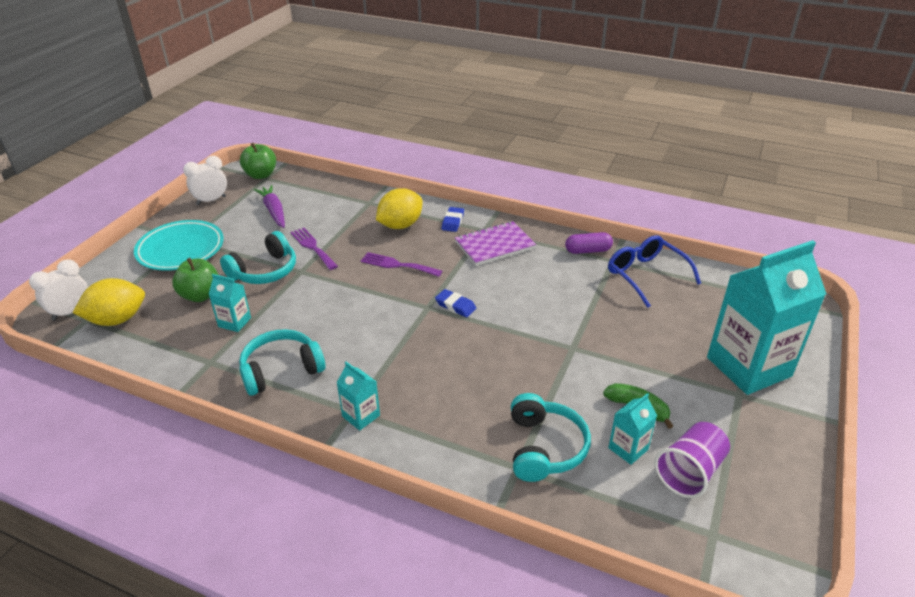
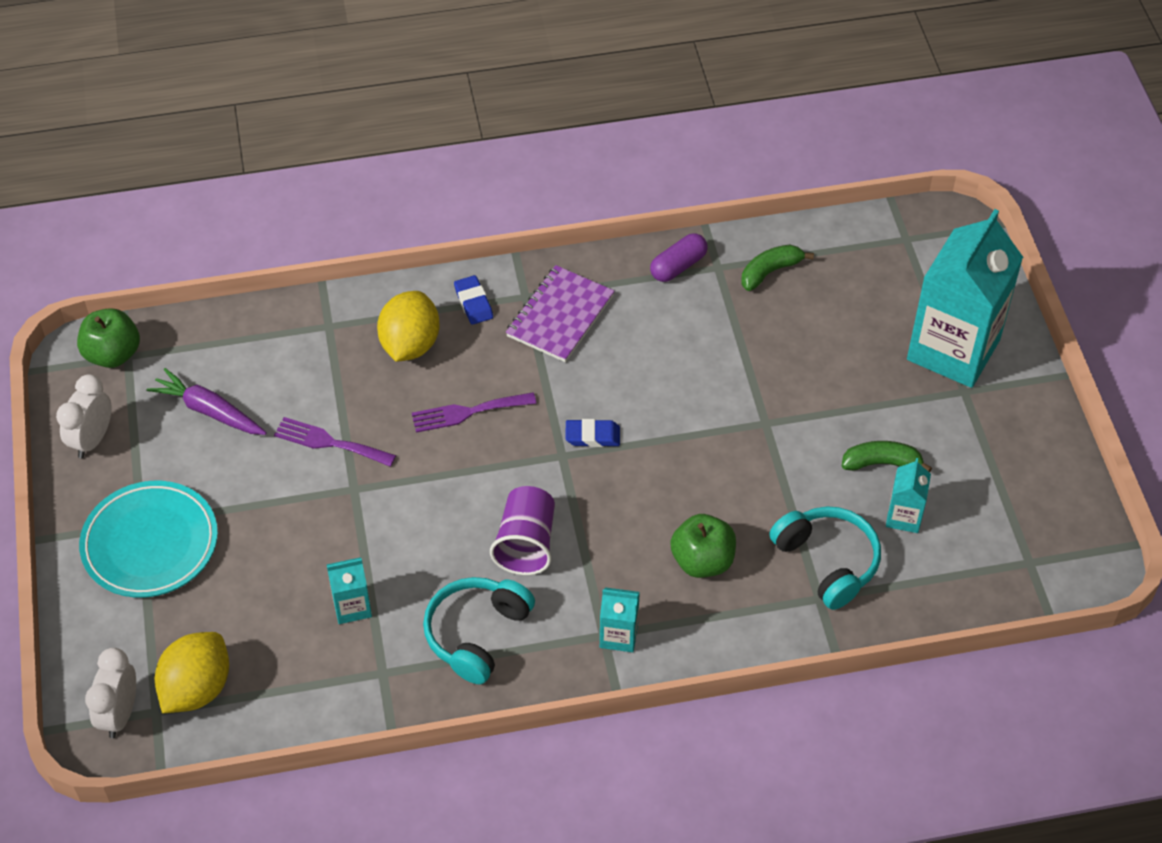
camera: 35 degrees left, 15 degrees up
(201, 295) = (264, 595): green apple -> green apple (702, 561)
(264, 271) = (306, 514): turquoise headphones -> none
(645, 275) = (770, 272): blue glasses -> green banana
(690, 472) = (973, 509): purple cup -> purple cup (526, 543)

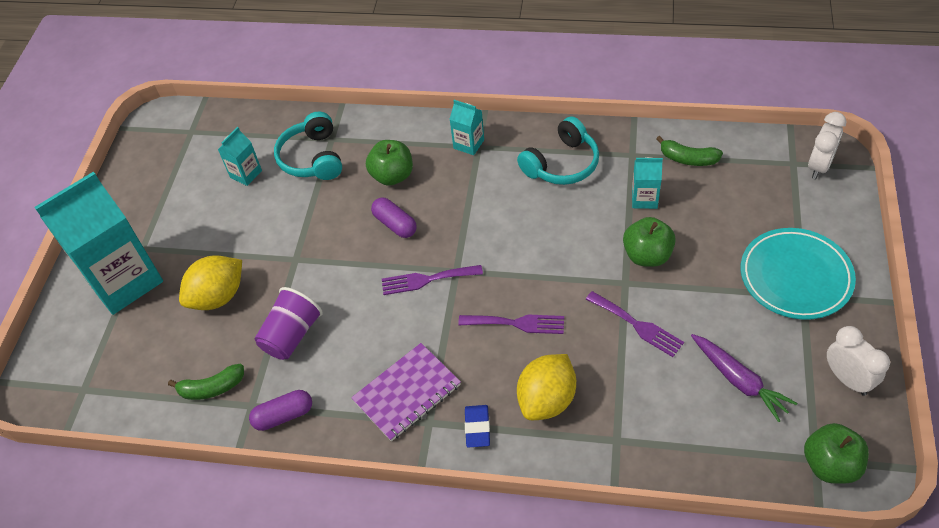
camera: 155 degrees left, 0 degrees up
(92, 440) = (847, 379): white clock -> white clock turned 75 degrees counterclockwise
(197, 688) = (763, 171): yellow lemon -> yellow lemon (218, 296)
(334, 529) = (647, 255): none -> green apple
(526, 543) = (507, 213): purple cup -> purple cup (292, 335)
(592, 436) = (427, 280): blue eraser -> purple fork
(665, 495) = (395, 224): none -> purple capsule
(881, 463) = (235, 211): green banana -> green banana (688, 158)

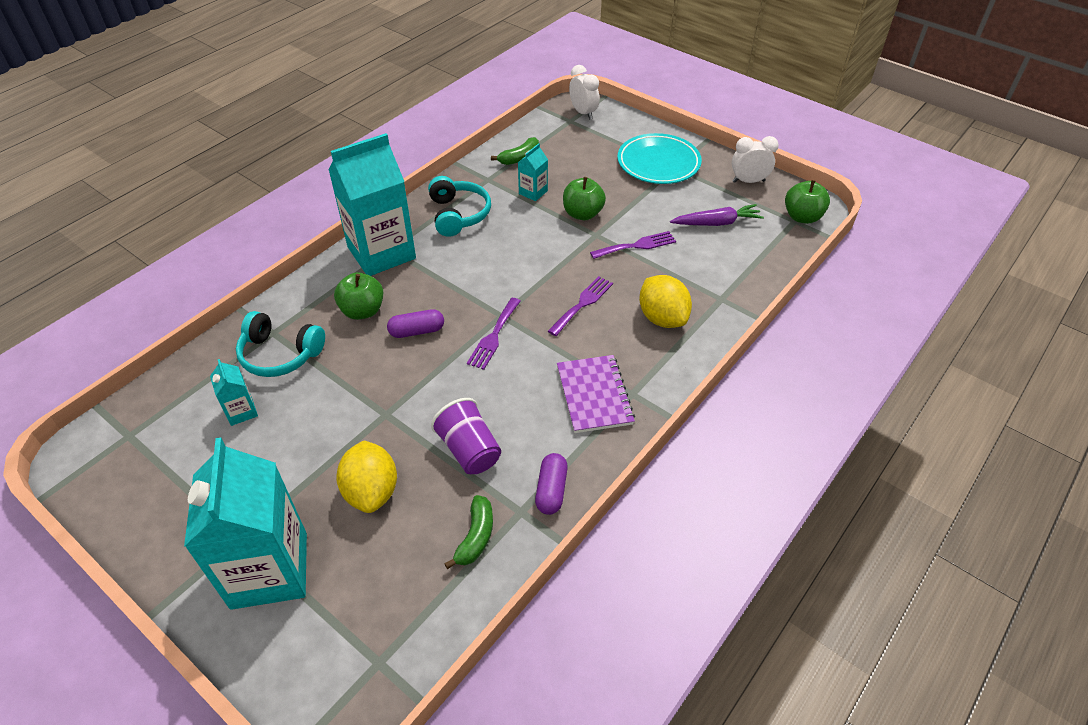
camera: 65 degrees left, 5 degrees down
(469, 144) = (381, 253): turquoise carton -> turquoise carton, size x2.31
(477, 428) = (658, 366): blue eraser -> none

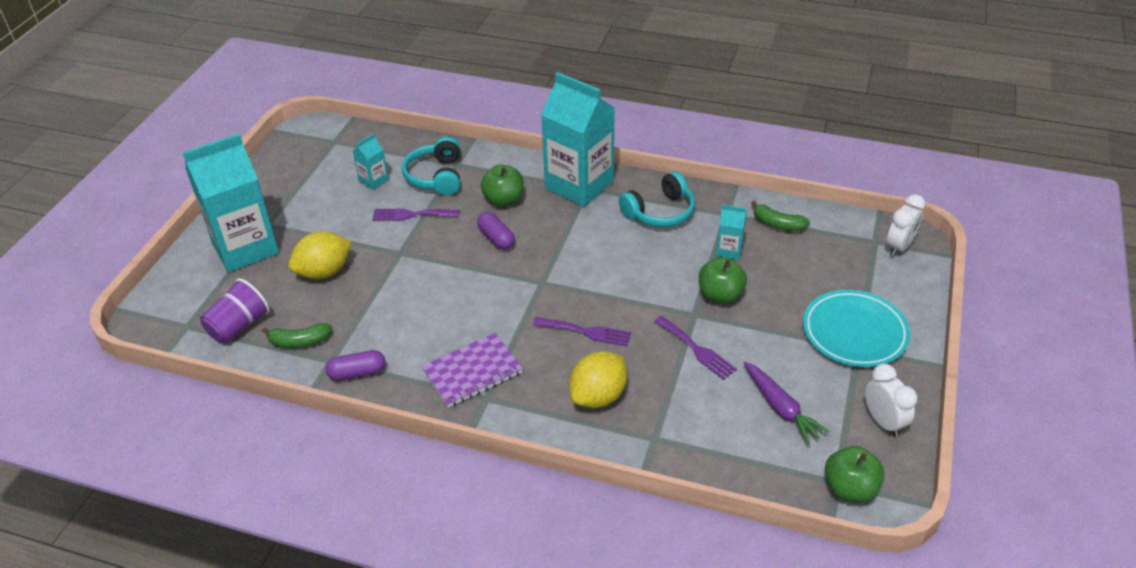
camera: 70 degrees right, 5 degrees down
(469, 450) = (381, 311): purple cup -> purple cup (239, 326)
(494, 336) = (513, 285): purple fork -> purple fork (412, 215)

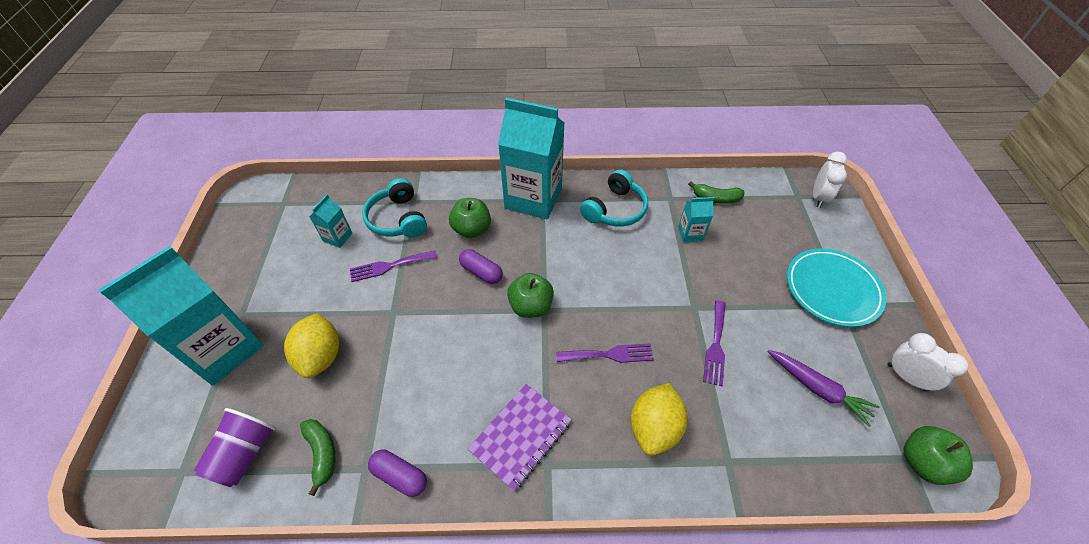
camera: 20 degrees left, 10 degrees up
(299, 341) = (322, 453): green banana -> green banana turned 90 degrees counterclockwise
(324, 272) = (321, 356): yellow lemon -> yellow lemon turned 45 degrees counterclockwise
(357, 373) = (400, 476): purple capsule -> purple capsule turned 60 degrees clockwise
(697, 350) = (715, 346): purple fork -> purple fork turned 75 degrees clockwise
(720, 295) = (706, 281): green apple -> green apple (531, 306)

